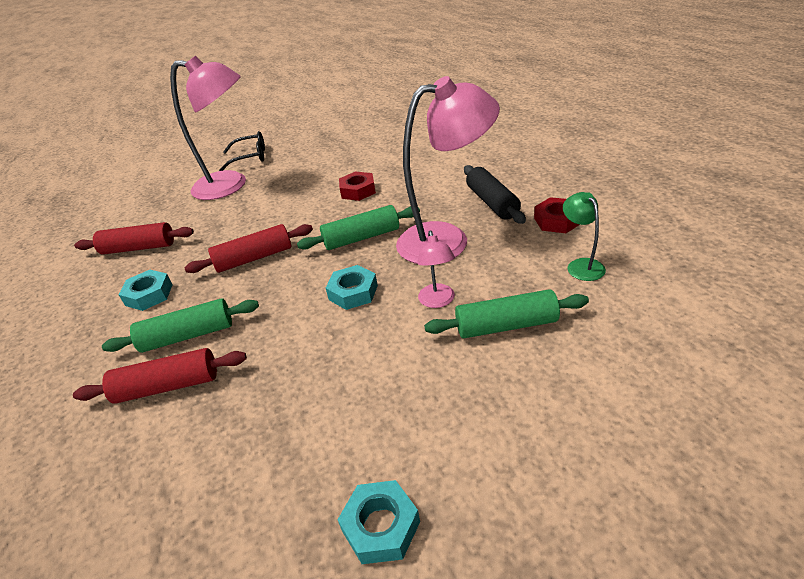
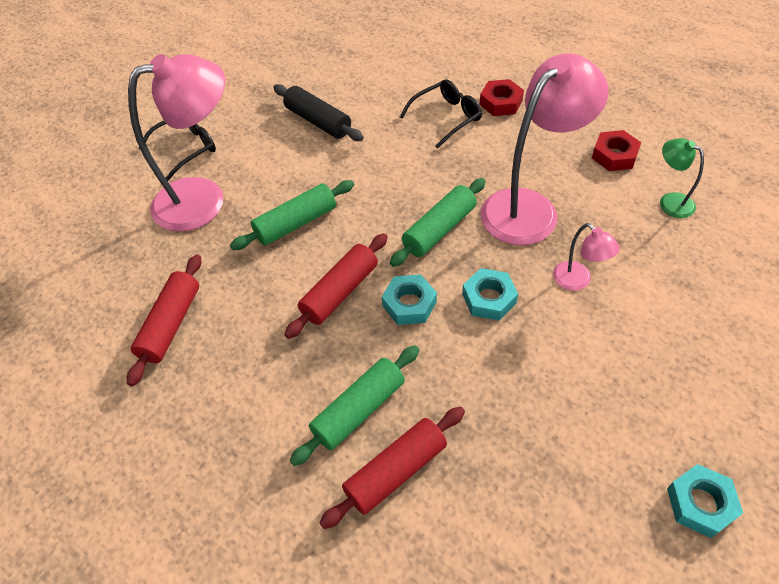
camera: 30 degrees left, 15 degrees up
(139, 248) = (171, 324): red rolling pin -> red rolling pin turned 45 degrees counterclockwise
(149, 295) = (257, 380): turquoise nut -> turquoise nut (409, 304)
(358, 191) = (379, 168): red nut -> red nut (500, 102)
(437, 170) = (446, 117): none -> black glasses
(492, 202) = (537, 148): black rolling pin -> black rolling pin (318, 121)
(506, 325) = (655, 286): green rolling pin -> green rolling pin (296, 223)

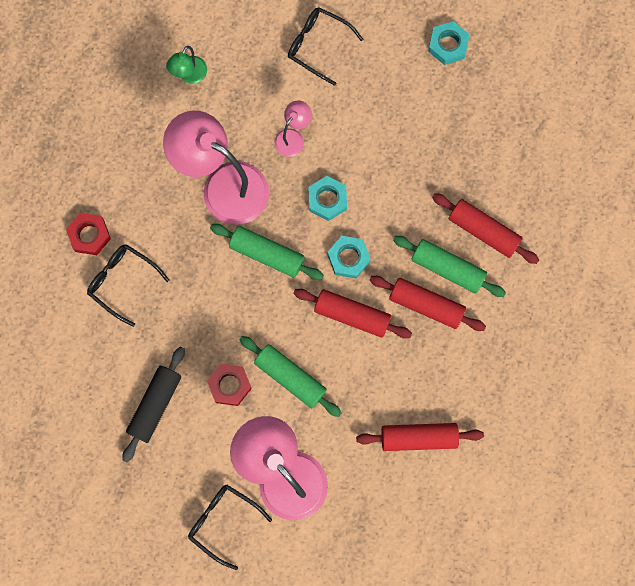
camera: 110 degrees left, 25 degrees up
(321, 372) = (426, 305): none -> red rolling pin
(614, 155) = (142, 124): red nut -> red nut (229, 385)
(705, 334) = (318, 45): none -> black glasses

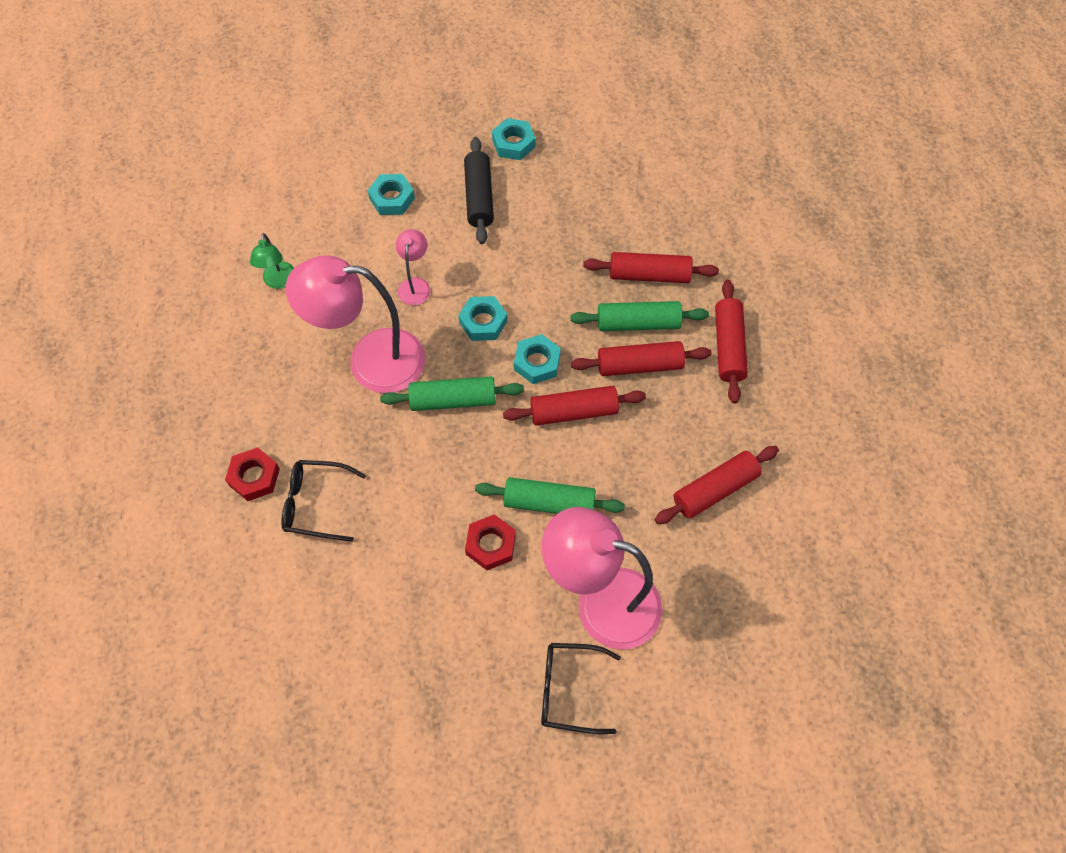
camera: 30 degrees left, 15 degrees down
(155, 405) = (422, 608): black rolling pin -> black rolling pin (479, 197)
(318, 45) = (392, 198): black glasses -> turquoise nut
(506, 329) = (728, 347): none -> red rolling pin

